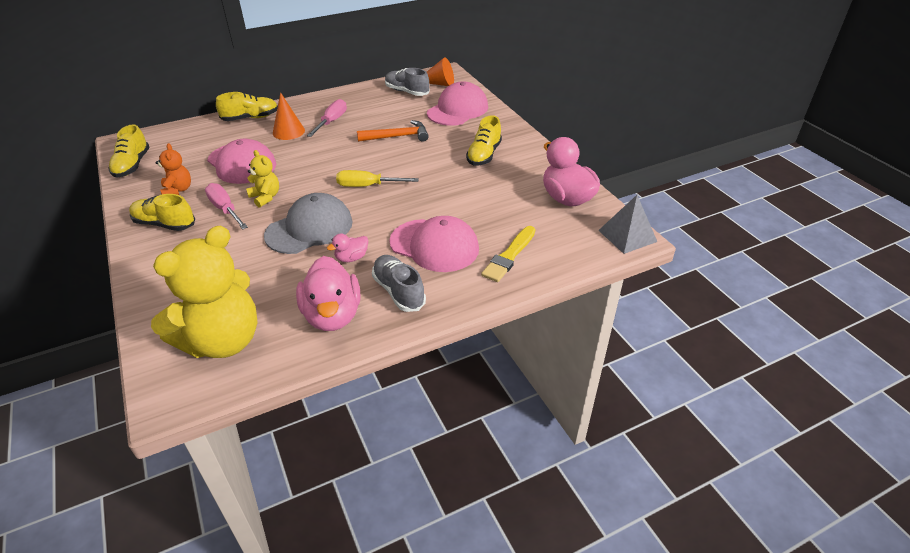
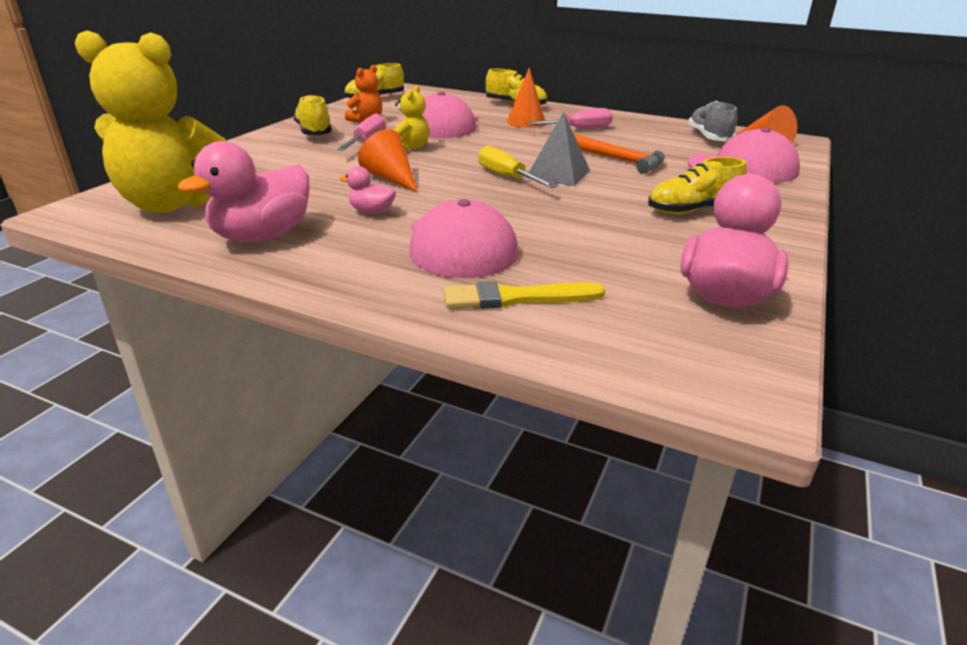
camera: 50 degrees right, 10 degrees down
(309, 228) = (391, 179): grey cap -> orange cone
(398, 291) = (345, 254): grey shoe -> none
(627, 236) = (742, 384): grey pyramid -> grey pyramid (558, 174)

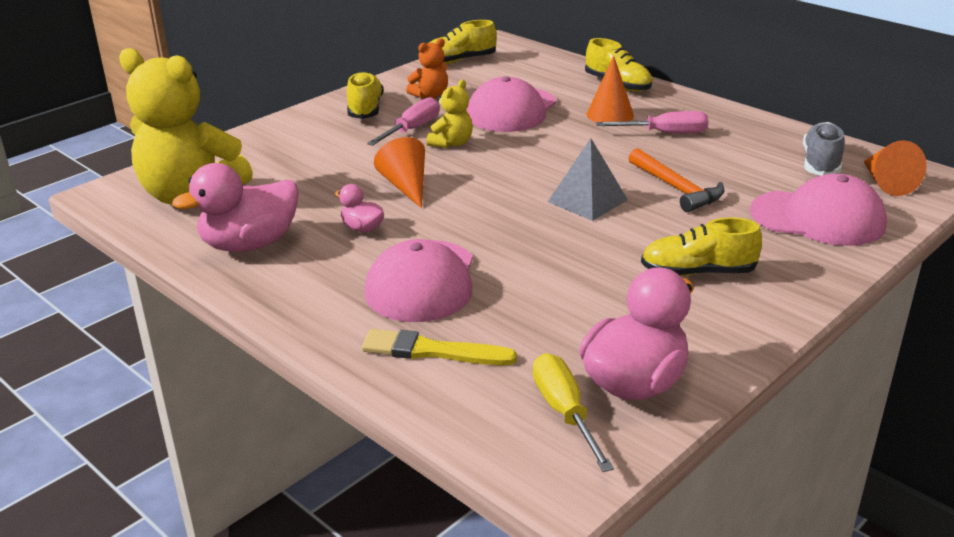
camera: 20 degrees right, 0 degrees up
(506, 177) = (527, 199): yellow screwdriver -> yellow screwdriver (564, 412)

